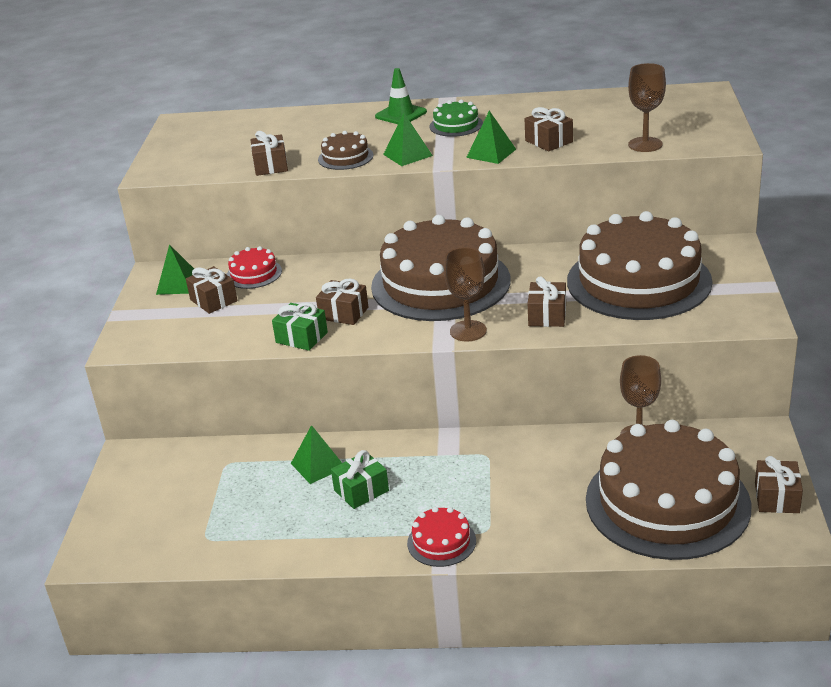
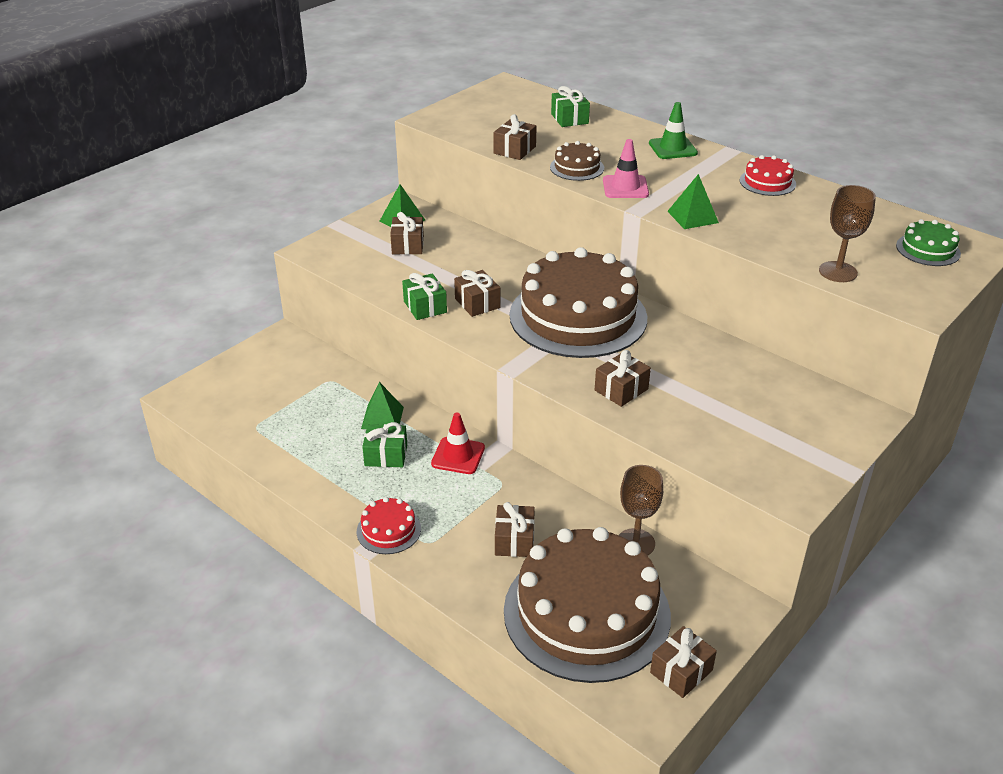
camera: 35 degrees right, 5 degrees up
(254, 274) = (459, 238): red cake -> red cake (767, 182)
(281, 126) = (569, 119): none -> green gift
(407, 155) = (625, 187): green pyramid -> pink traffic cone
(423, 456) = (458, 456): none -> red traffic cone
(456, 125) = (702, 178): green cake -> green cake (928, 249)
(468, 331) = (544, 368): brown goblet -> none
(549, 141) = (757, 228): brown gift -> brown gift (514, 540)
(638, 281) = (738, 402): brown cake -> none

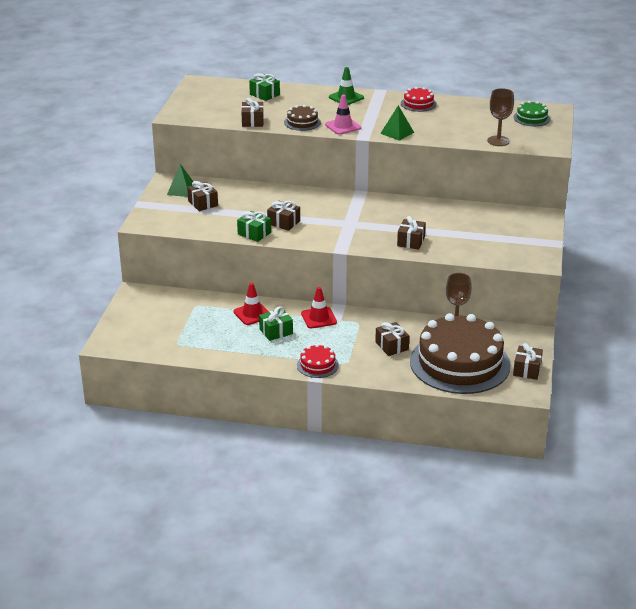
camera: 30 degrees left, 5 degrees down
(382, 417) = (252, 314): green pyramid -> red traffic cone
(578, 316) = (350, 212): brown cake -> none

